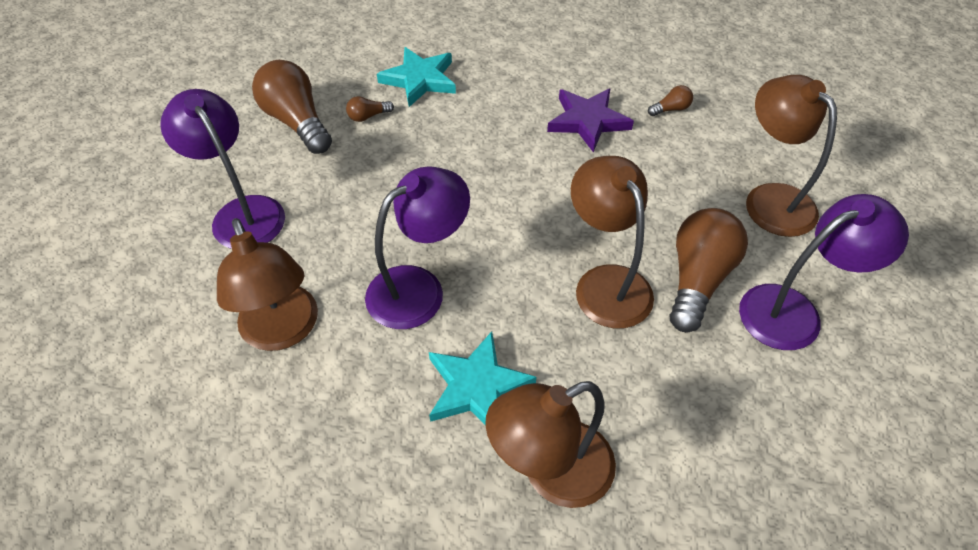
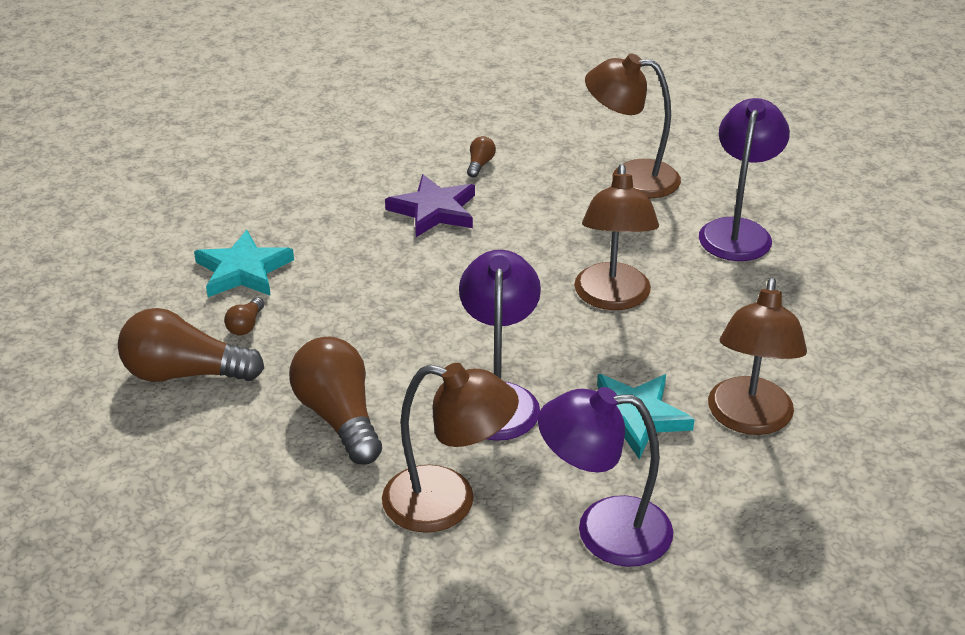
camera: 50 degrees left, 15 degrees down
(242, 212) = (262, 466): purple lamp -> purple lamp (603, 530)
(606, 283) = (612, 298): brown lamp -> brown lamp turned 105 degrees counterclockwise
(697, 279) = (661, 254): brown light bulb -> brown light bulb (339, 417)

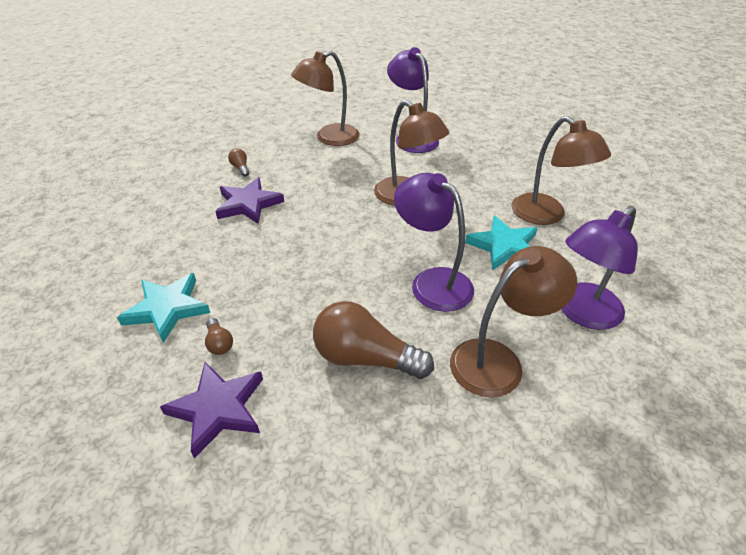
camera: 45 degrees left, 5 degrees up
(185, 374) = (218, 409): brown light bulb -> purple star

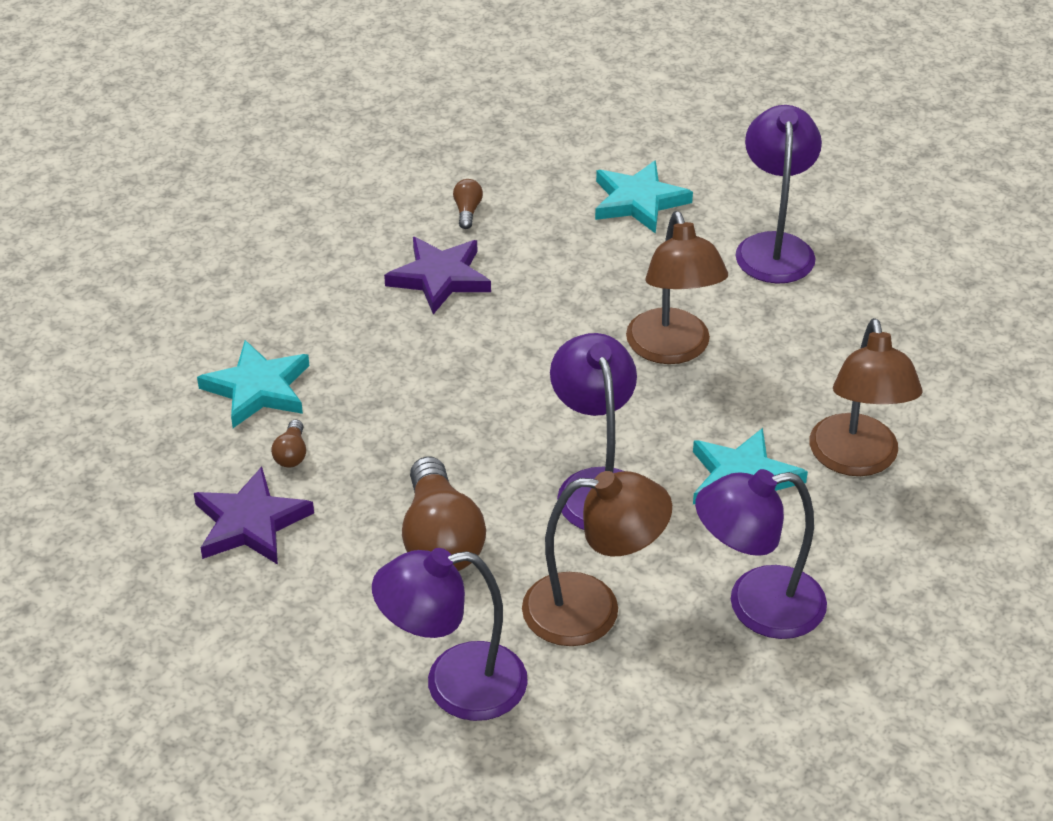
camera: 30 degrees right, 0 degrees up
(329, 138) = (639, 201): brown lamp -> turquoise star
(365, 358) = (440, 539): brown light bulb -> brown light bulb turned 150 degrees counterclockwise
(460, 466) = (454, 685): none -> purple lamp

